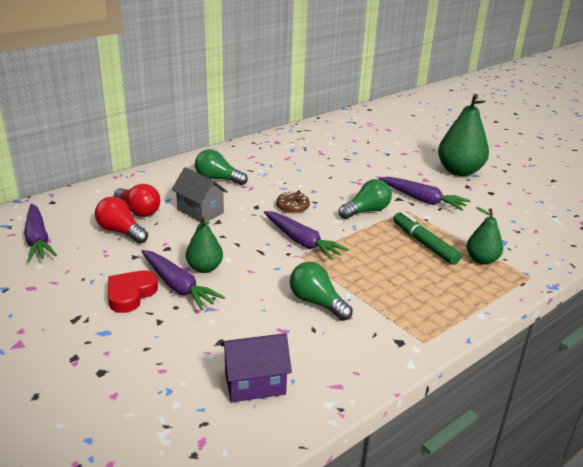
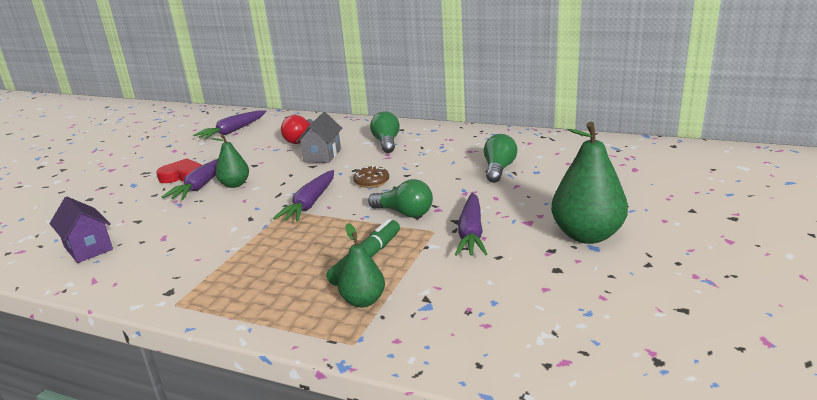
camera: 65 degrees right, 5 degrees down
(121, 232) = (264, 145): red light bulb -> none
(317, 302) = (212, 238): green light bulb -> green light bulb (498, 169)

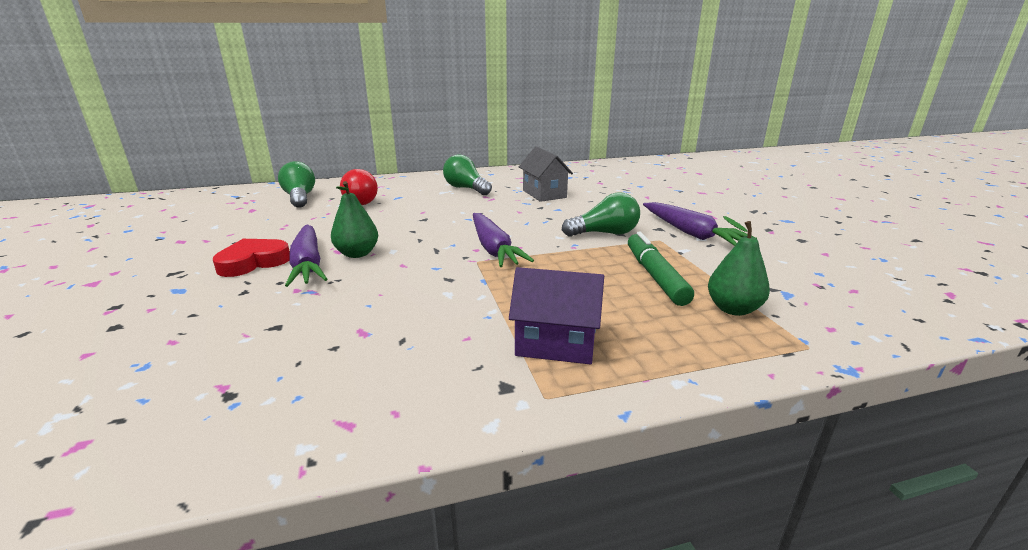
camera: 40 degrees left, 0 degrees up
(88, 248) = (246, 387): purple house -> purple house (556, 344)
(233, 131) = (244, 208): purple carrot -> none
(322, 155) = (417, 209): grey house -> grey house (544, 194)
(372, 181) = (518, 218): brown donut -> none
(498, 169) = (610, 189): green light bulb -> green light bulb (300, 198)
(587, 235) = (767, 214): green pear -> none

